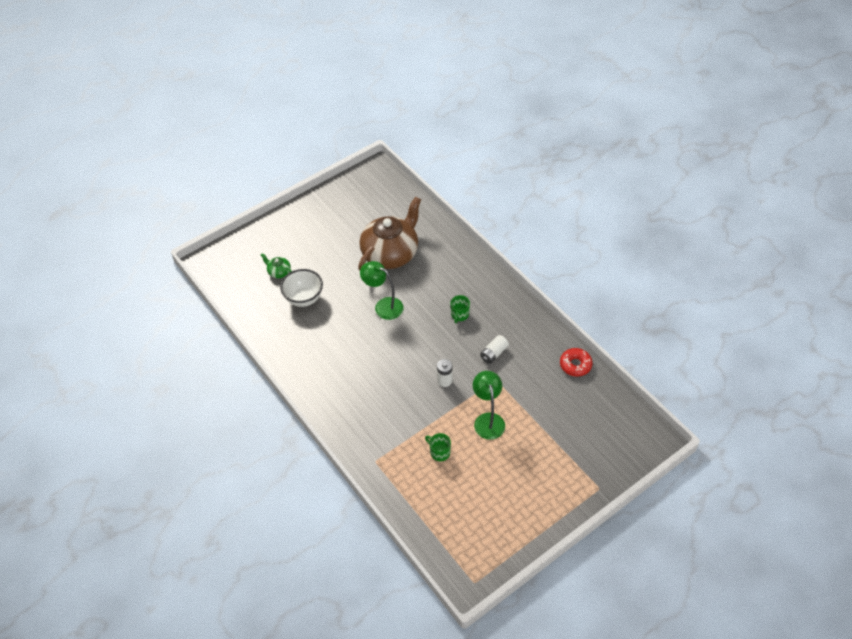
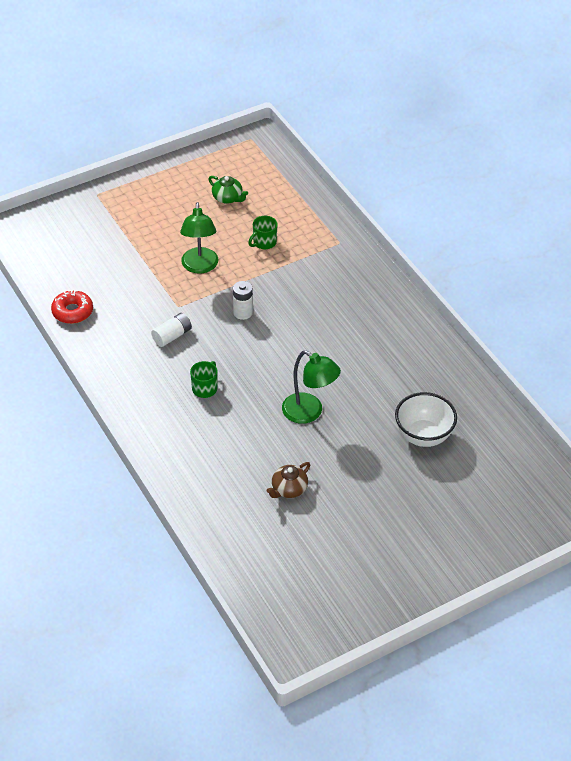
camera: 175 degrees left, 5 degrees down
(279, 272) = (462, 480): green teapot -> green teapot (228, 198)
(391, 253) = (288, 489): brown teapot -> brown teapot, size x0.40
(439, 452) = (264, 242): green mug -> green mug turned 90 degrees clockwise

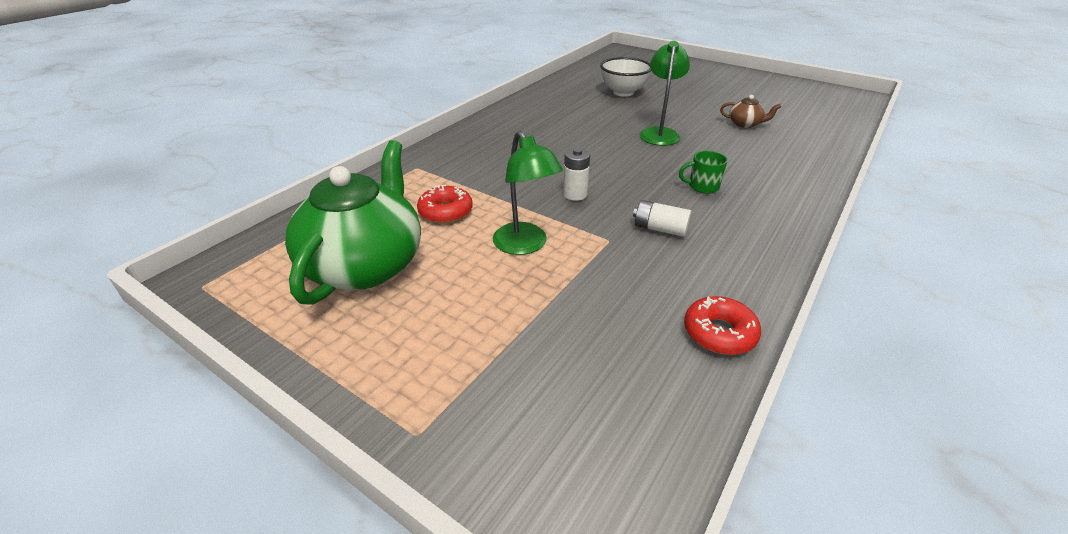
camera: 115 degrees left, 10 degrees down
(200, 267) = (525, 245): green lamp -> green lamp turned 90 degrees clockwise
(228, 198) = (366, 265): green teapot -> green teapot, size x2.47
(264, 242) = (445, 212): green mug -> red donut

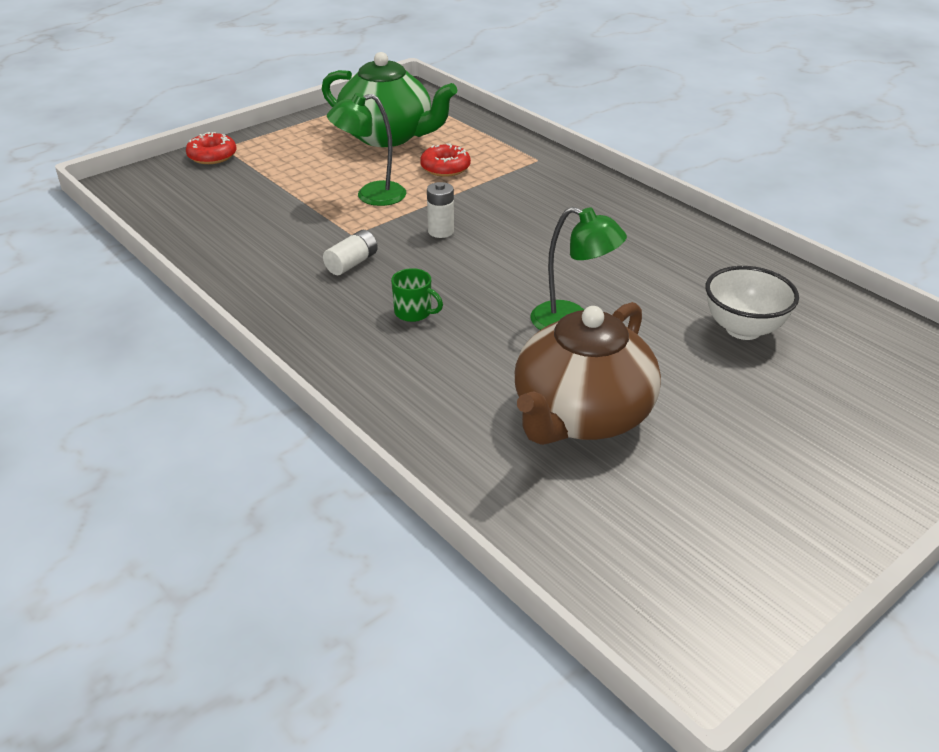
camera: 105 degrees right, 0 degrees up
(702, 186) = (414, 312): green mug -> green mug turned 105 degrees clockwise
(719, 333) = (207, 253): red donut -> red donut (212, 156)
(745, 124) = (581, 416): brown teapot -> brown teapot, size x2.47

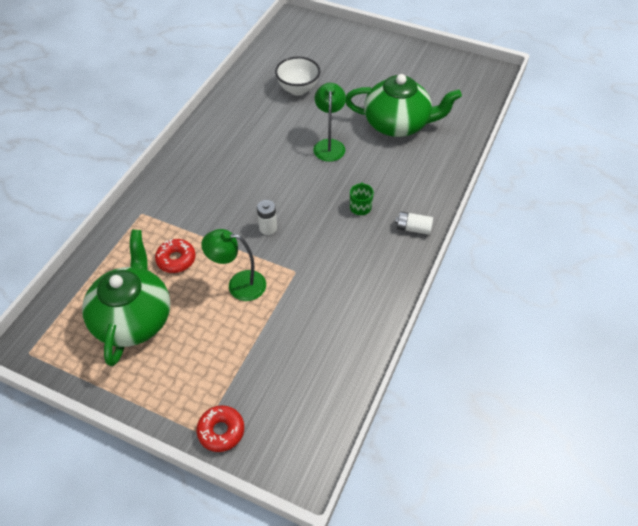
camera: 115 degrees left, 15 degrees up
(352, 263) = (329, 255): white battery -> white battery (413, 228)
(371, 195) = (238, 285): green lamp -> green lamp turned 135 degrees clockwise
(581, 416) = (398, 124): brown teapot -> green teapot

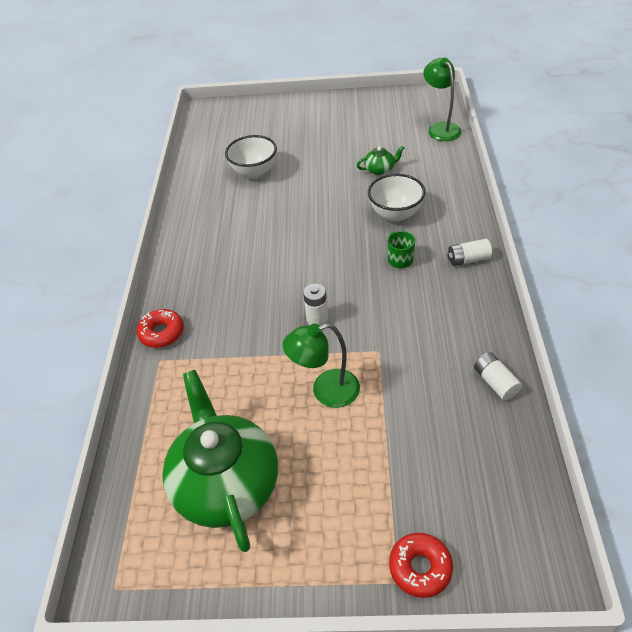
camera: 20 degrees left, 5 degrees down
(176, 259) = (234, 394): red donut -> red donut (162, 333)
(329, 145) = (324, 213): green lamp -> green lamp (440, 128)
(363, 331) = (495, 382): none -> white battery
(383, 168) = (395, 214): none -> white bowl
(398, 124) = (380, 169): green teapot -> green teapot, size x0.40

